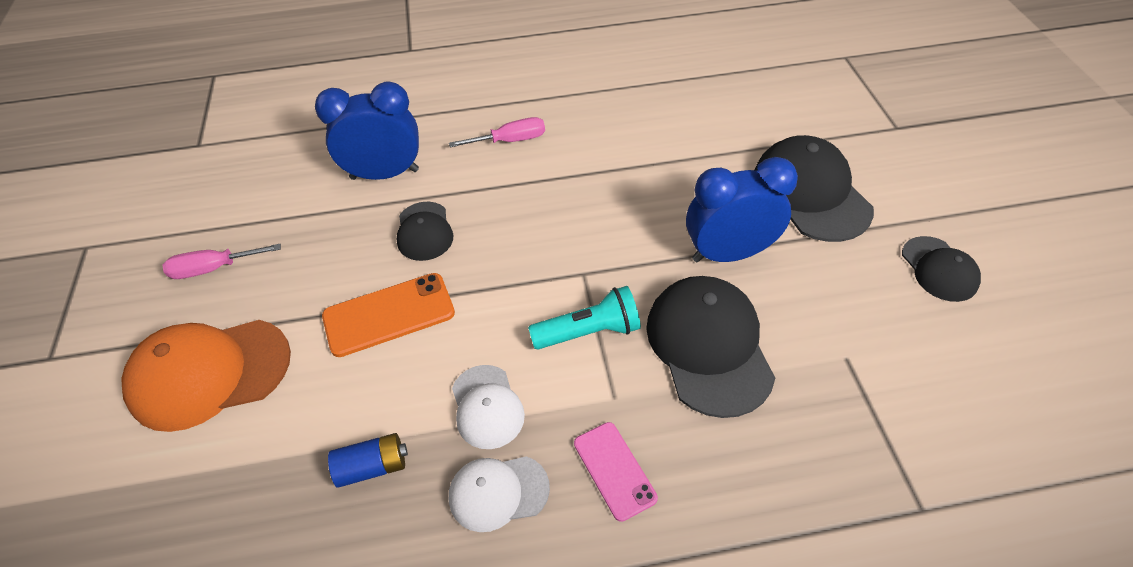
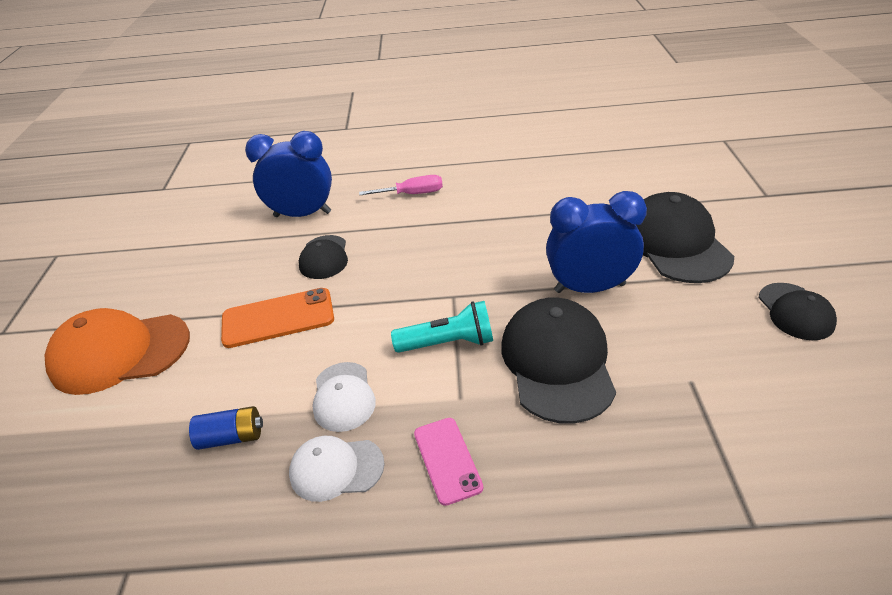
camera: 10 degrees right, 10 degrees down
(213, 268) = (147, 276): pink screwdriver -> none

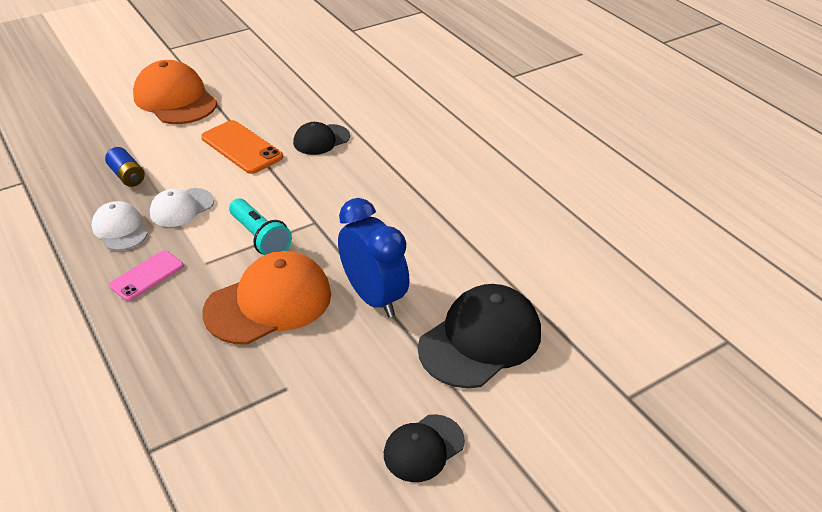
camera: 55 degrees right, 0 degrees up
(302, 214) = (368, 107): blue clock -> none
(412, 194) = (439, 152): pink screwdriver -> none
(557, 362) = (269, 303): black cap -> orange cap

